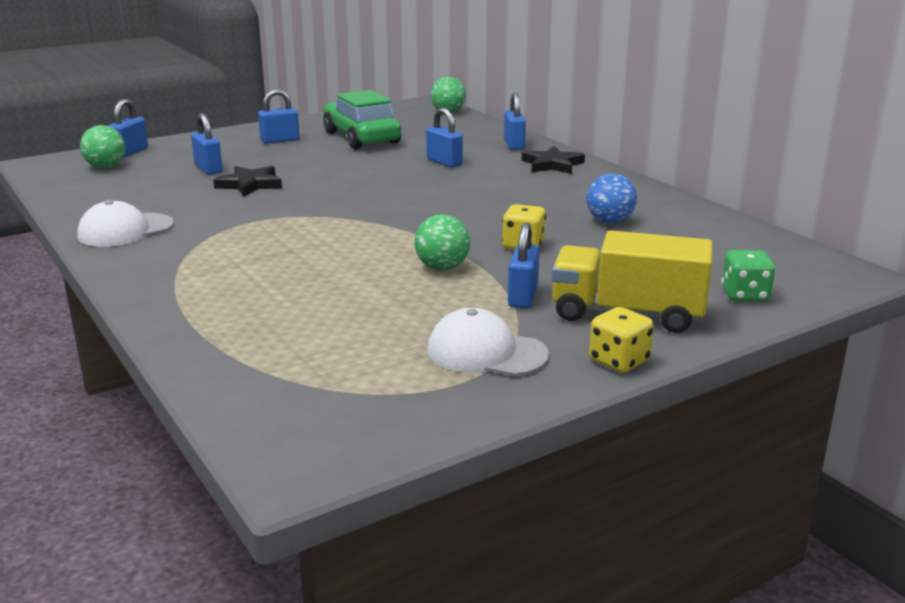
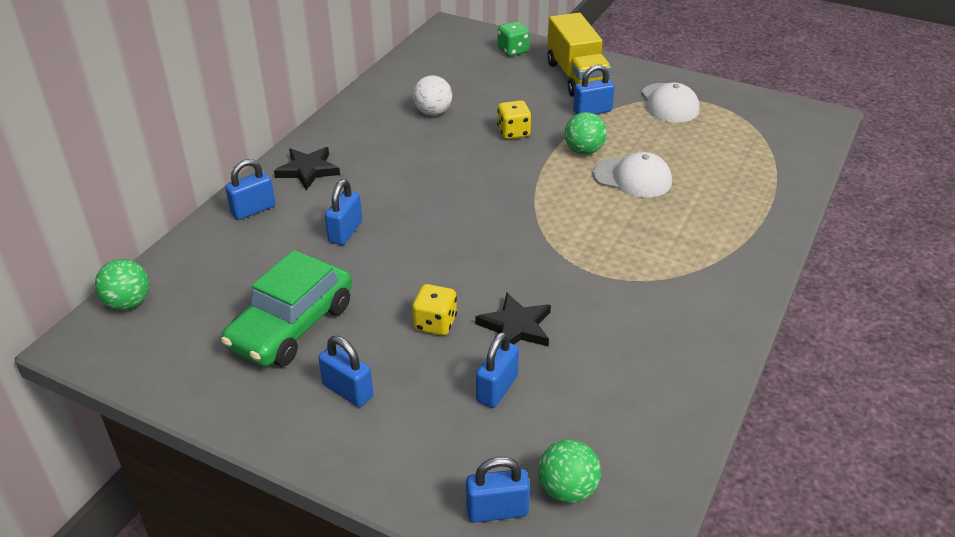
camera: 120 degrees left, 15 degrees up
(125, 230) = (694, 337): white cap -> white cap (632, 178)
(609, 221) = (433, 112): blue ball -> white ball
(619, 361) = (631, 68): yellow dice -> yellow dice (435, 323)

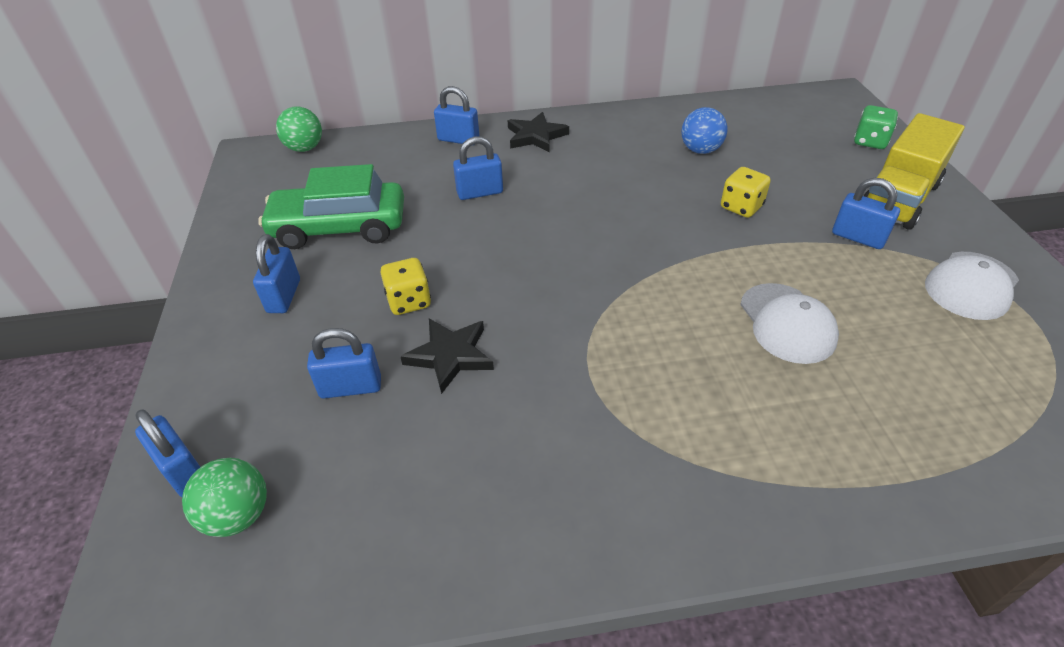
camera: 55 degrees right, 5 degrees up
(433, 112) = (700, 150): white ball -> blue ball
(584, 150) = (781, 265): green ball -> none

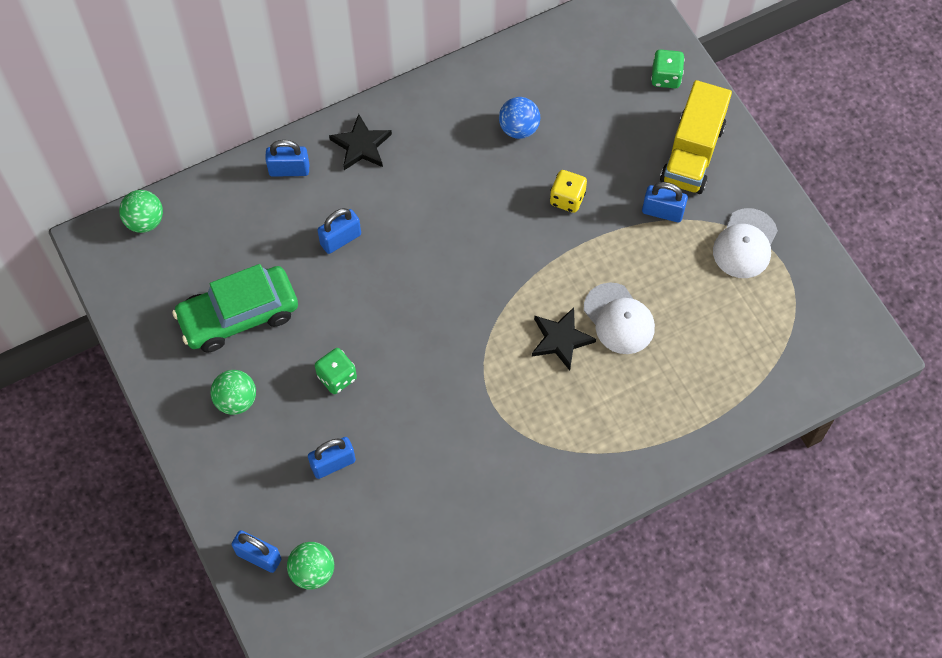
camera: 20 degrees left, 20 degrees up
(284, 296) = (236, 400): blue padlock -> green ball
(409, 301) = (337, 377): yellow dice -> green dice
(450, 356) = (390, 417): black star -> black star (560, 339)

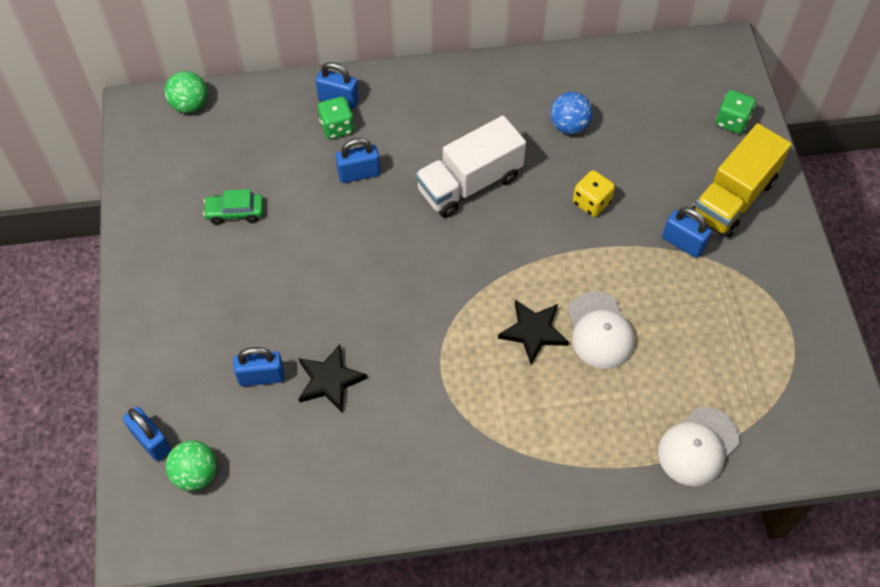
camera: 20 degrees right, 5 degrees down
(236, 400) = (198, 287): green ball -> none
(238, 315) = (235, 212): green car -> green car, size x0.49
(337, 377) = (301, 297): green dice -> green dice (337, 127)
(361, 145) = (414, 98): black star -> black star (330, 380)
(448, 216) = (469, 183): none -> white truck
(745, 244) = (757, 299): white cap -> white cap (698, 446)

